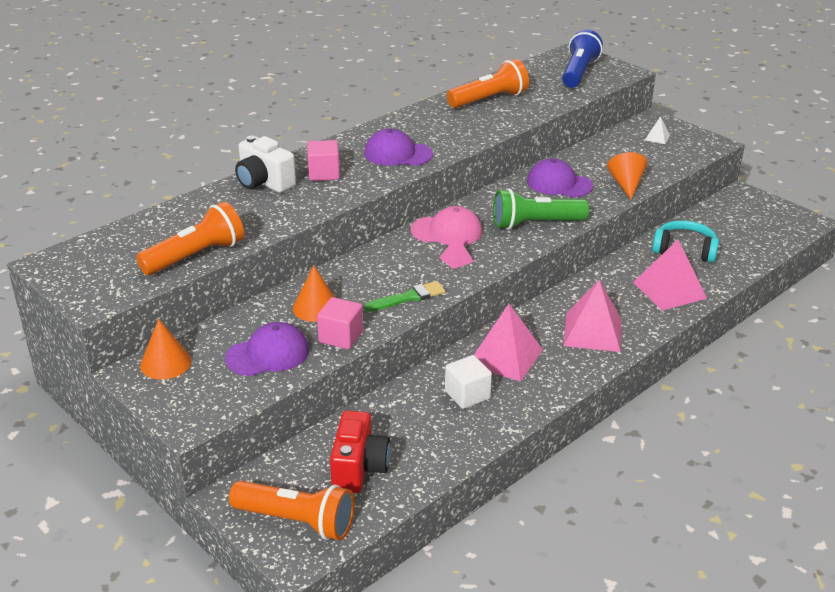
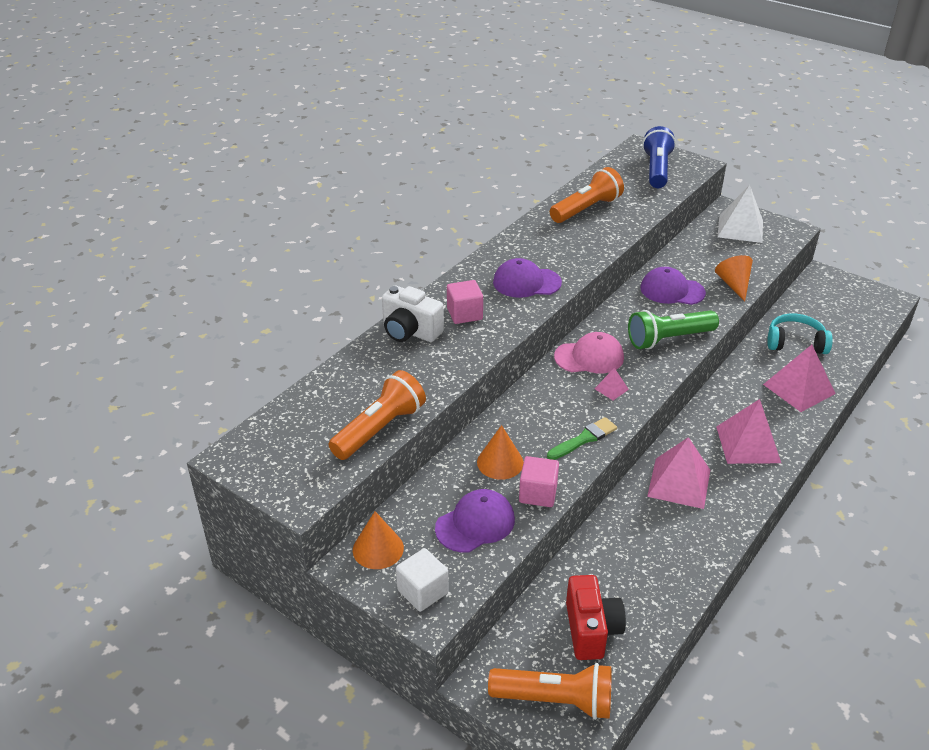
camera: 10 degrees left, 5 degrees up
(467, 395) = (660, 531): white cube -> white cube (422, 591)
(657, 137) = (740, 228): white pyramid -> white pyramid, size x2.18

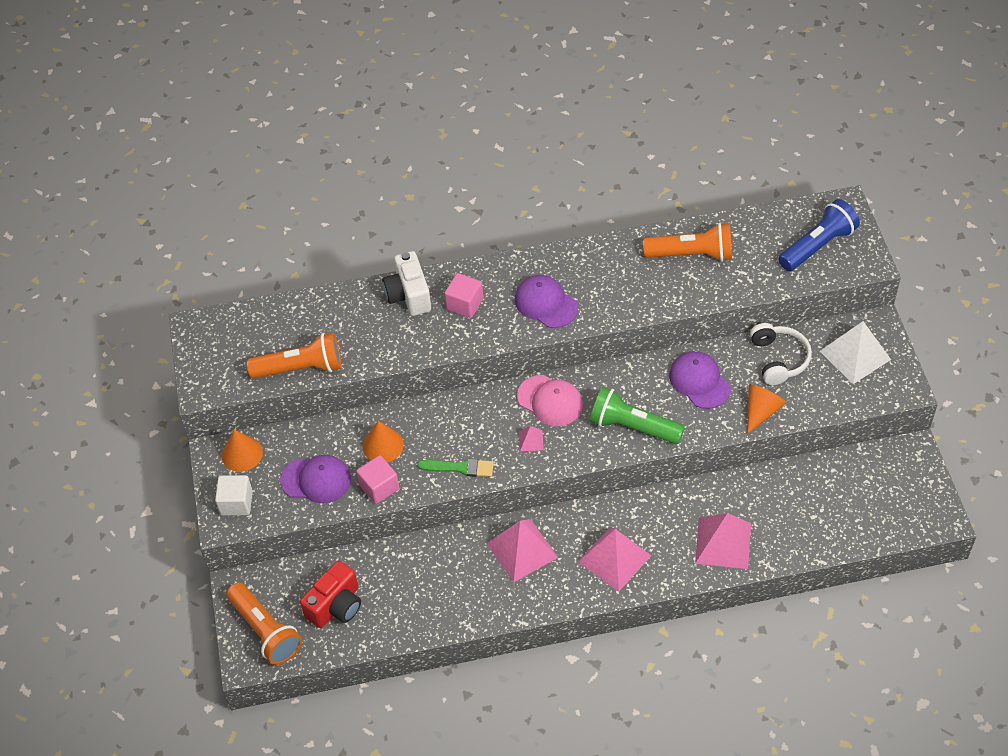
camera: 45 degrees right, 15 degrees up
(701, 253) = (778, 359): none -> white headphones
(795, 343) = (783, 500): turquoise headphones -> none

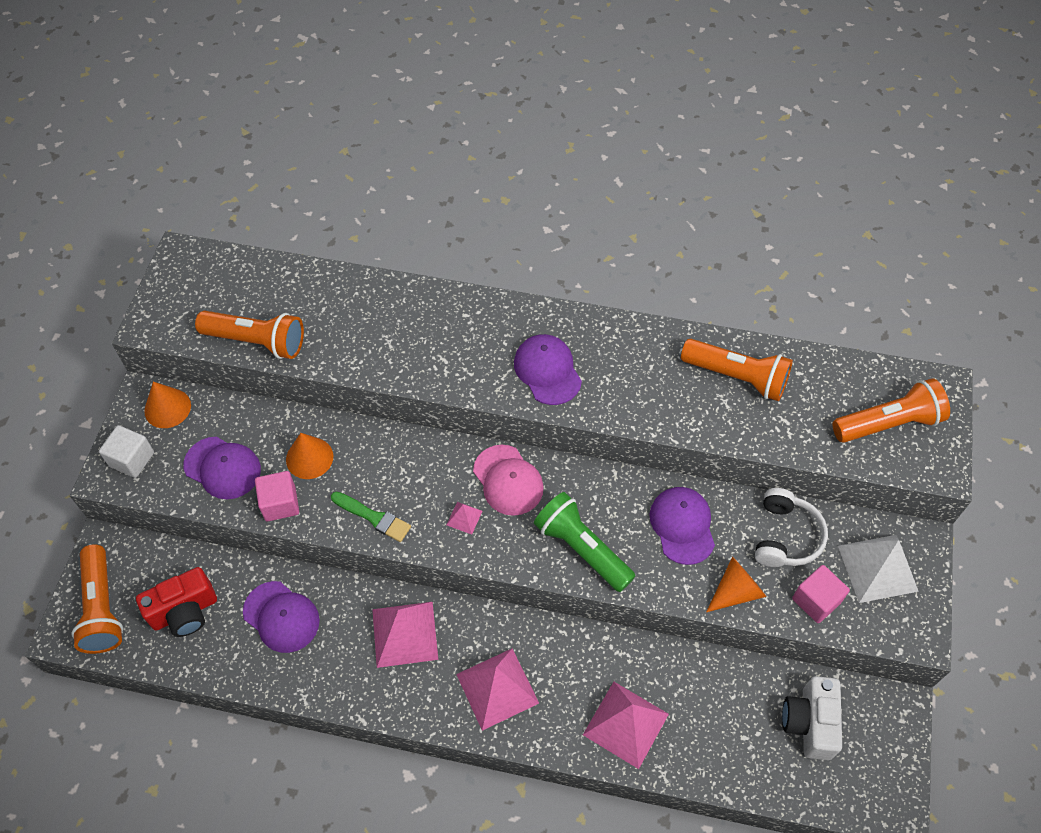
camera: 20 degrees right, 5 degrees up
(408, 295) = (409, 305): white camera -> white camera (809, 723)
(417, 578) = (281, 617): none -> purple cap
(465, 304) = (461, 338): pink cube -> pink cube (816, 600)
(817, 246) = (888, 423): blue flashlight -> orange flashlight

